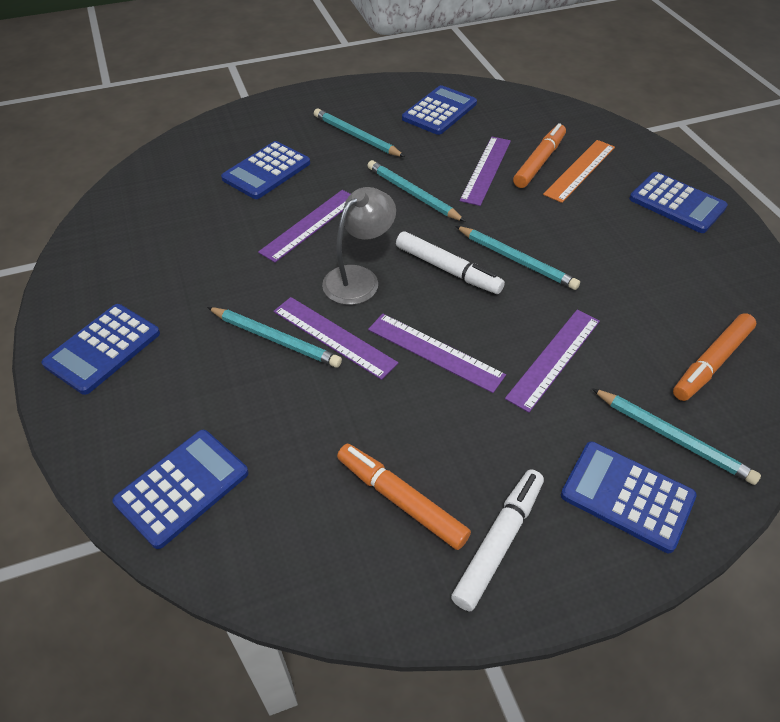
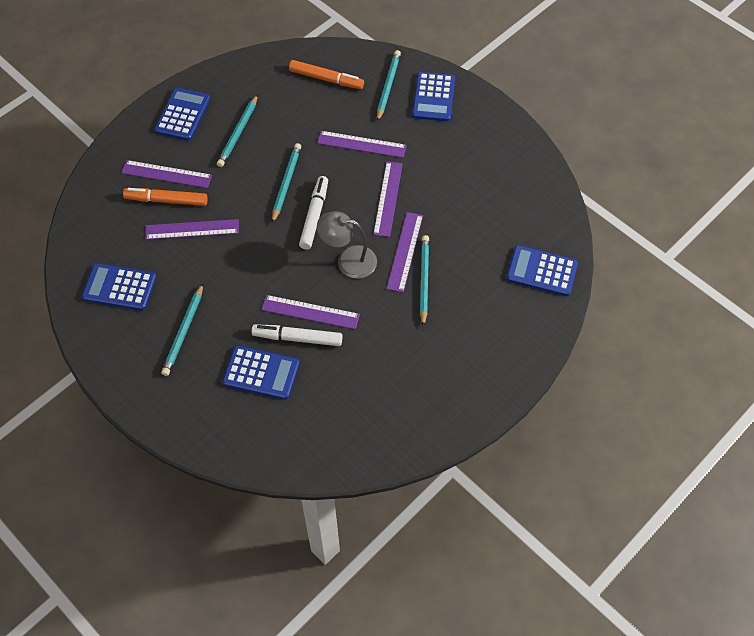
camera: 115 degrees left, 10 degrees up
(103, 349) = (485, 368): blue calculator -> none
(401, 500) = (490, 179): orange marker -> none
(412, 194) = (243, 264): turquoise pencil -> turquoise pencil (238, 133)
(498, 542) = (487, 136): white marker -> white marker (297, 338)
(580, 170) = (166, 174): orange ruler -> purple ruler

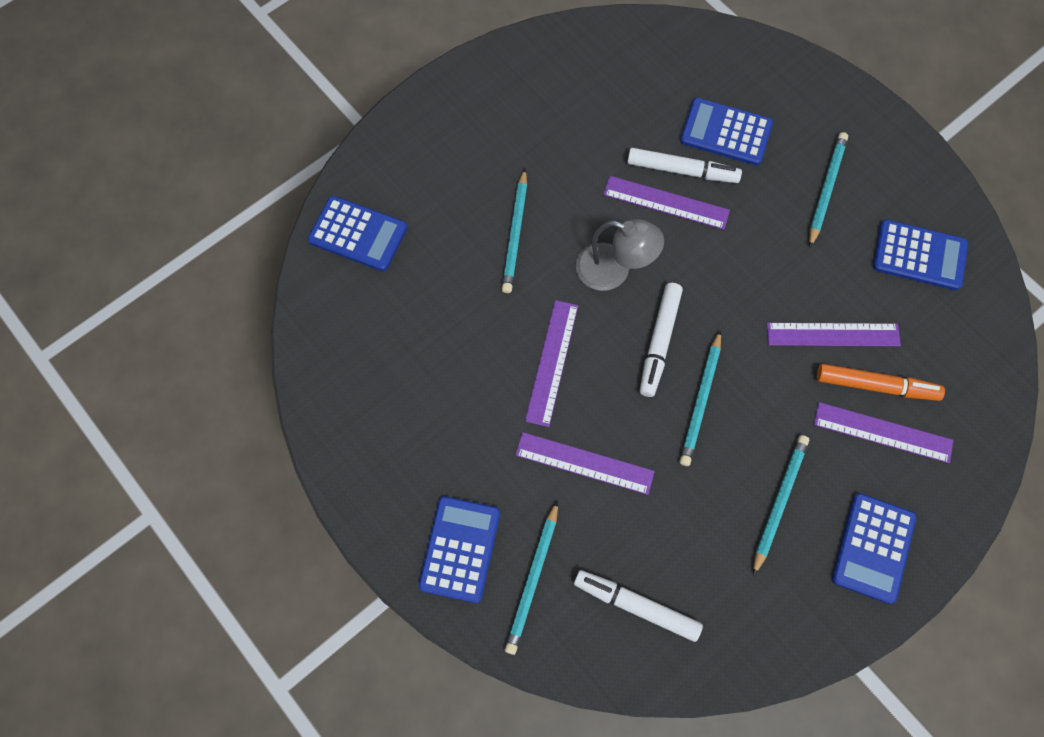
camera: 175 degrees left, 10 degrees up
(326, 79) = (636, 606): orange marker -> white marker
(405, 251) = (536, 277): purple ruler -> none

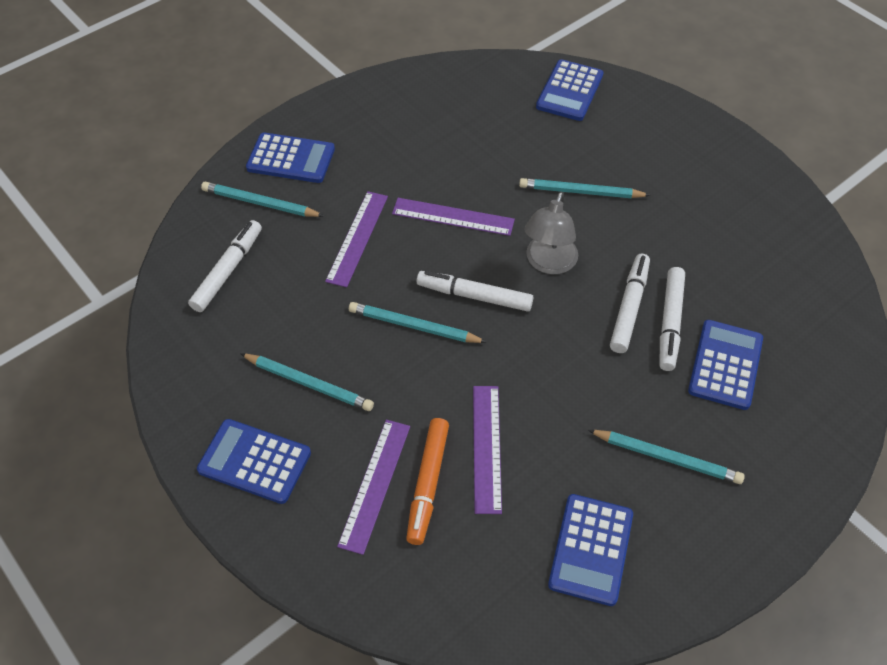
camera: 90 degrees right, 15 degrees down
(666, 203) = (629, 307): purple ruler -> white marker

